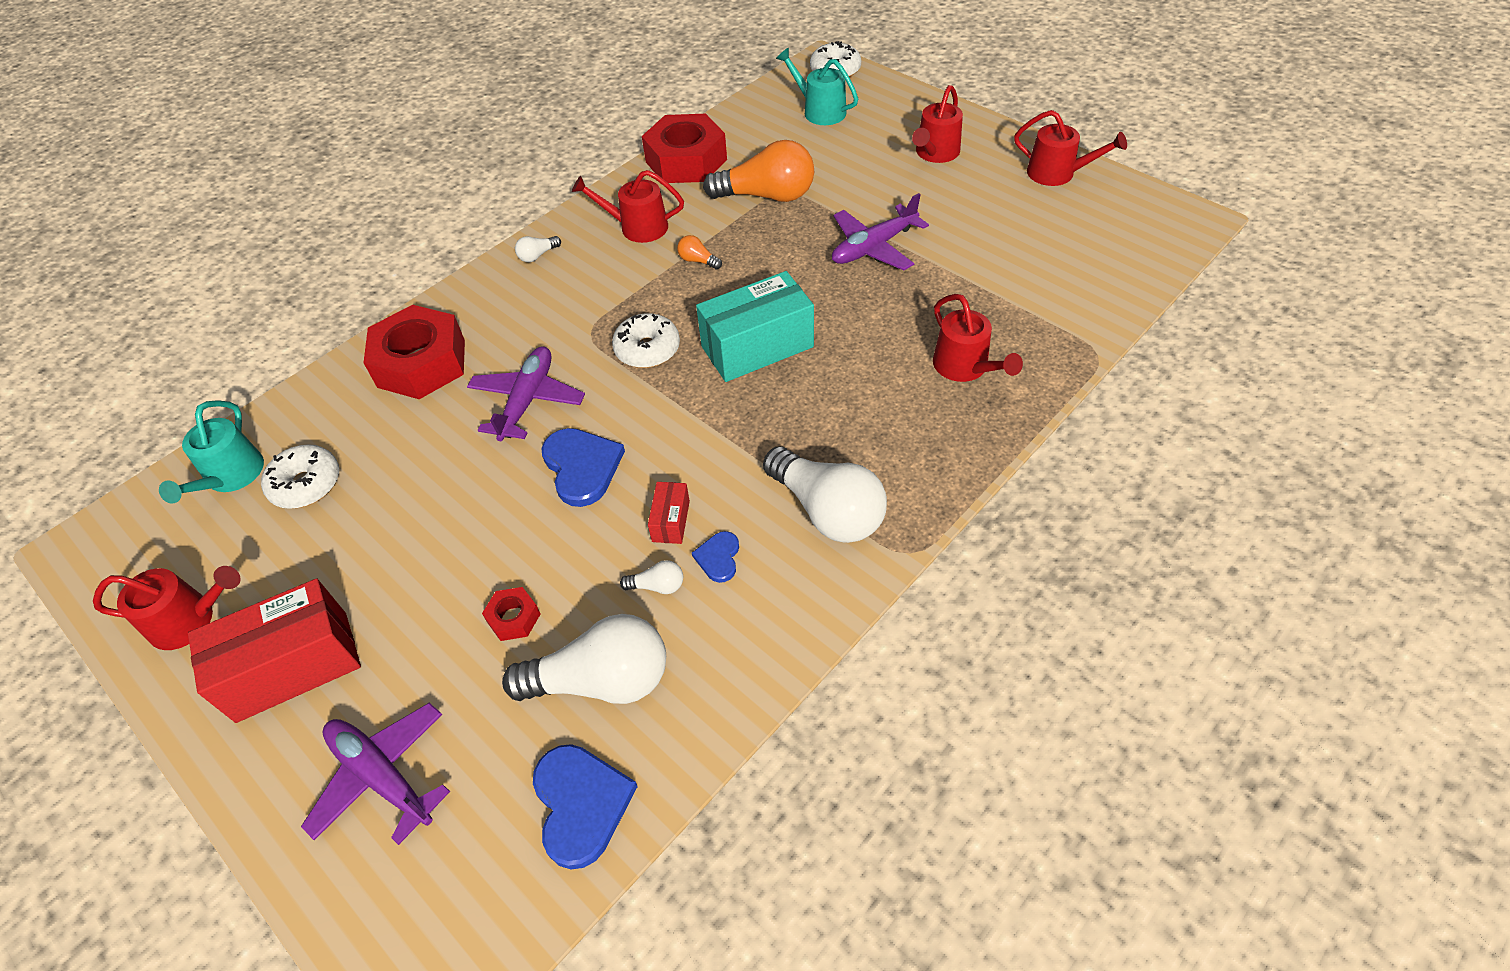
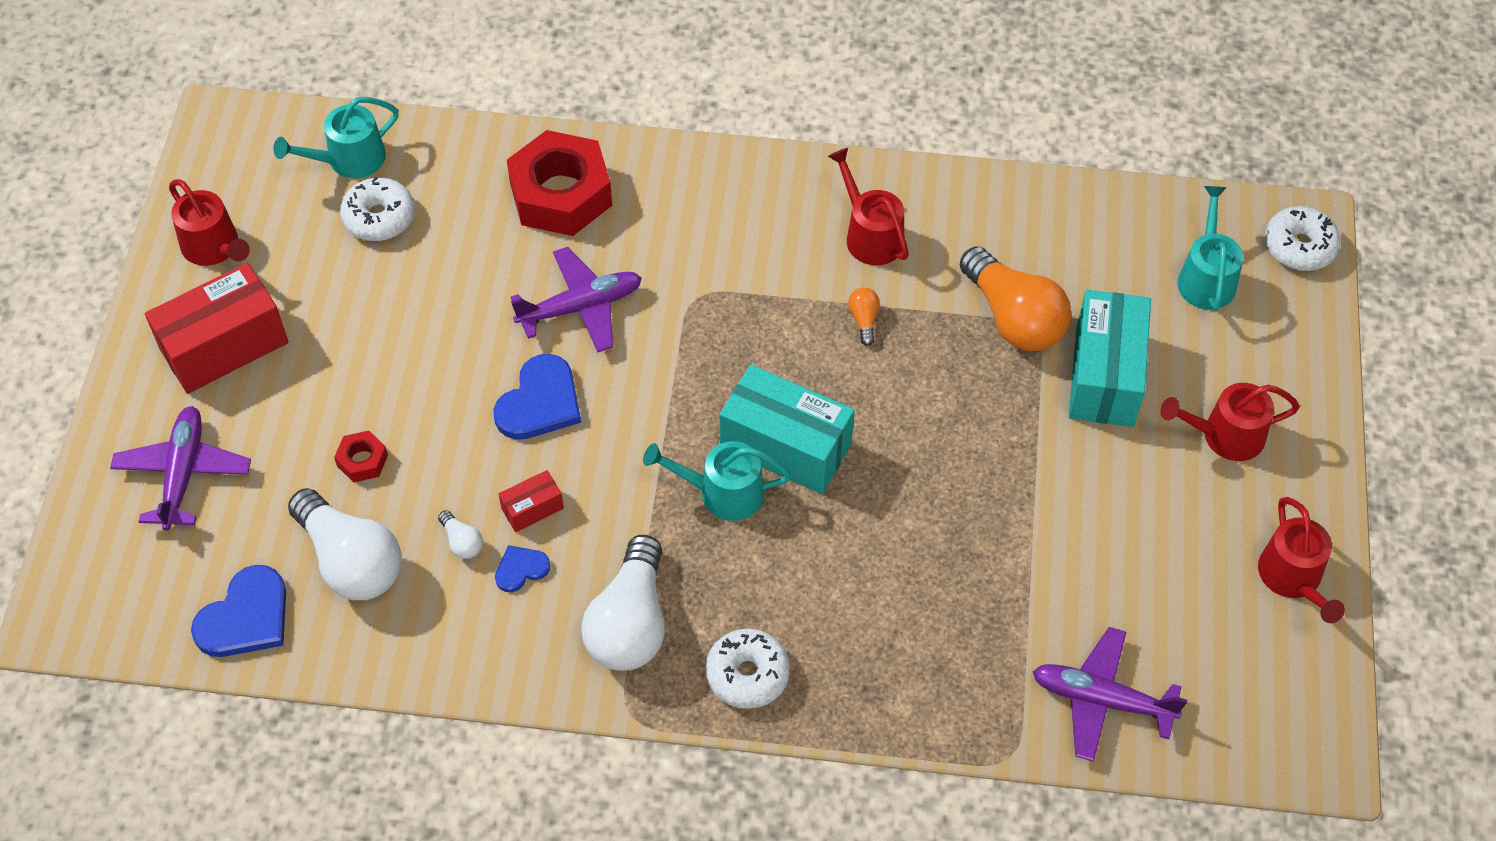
camera: 50 degrees right, 5 degrees up
(293, 666) = (224, 346): red box -> red box turned 60 degrees counterclockwise
(537, 255) = (762, 181): white light bulb -> none
(647, 349) = (712, 358): white donut -> white donut (747, 674)
(686, 160) = (1009, 207): red nut -> none
(763, 399) = (723, 492): none -> turquoise watering can
(847, 179) = (1105, 376): none -> turquoise box
(873, 247) = (1011, 464): purple plane -> purple plane (1101, 700)
(965, 367) = (897, 642): red watering can -> none

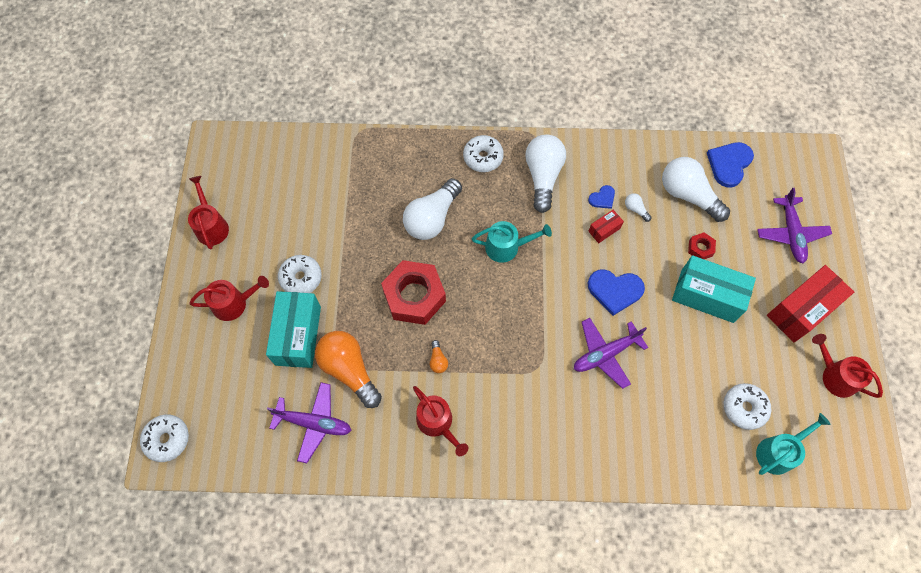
camera: 175 degrees right, 10 degrees up
(540, 402) = (615, 291): blue heart -> blue heart turned 105 degrees counterclockwise
(561, 194) = (636, 437): red nut -> red nut (414, 296)
(785, 446) = (476, 276): turquoise box -> turquoise box (707, 296)
(860, 558) = (432, 218): none -> white light bulb
(1101, 700) = (314, 159): purple plane -> purple plane (314, 423)
(1108, 469) = (301, 278): none -> white donut
(1206, 278) = (230, 410): turquoise watering can -> none

